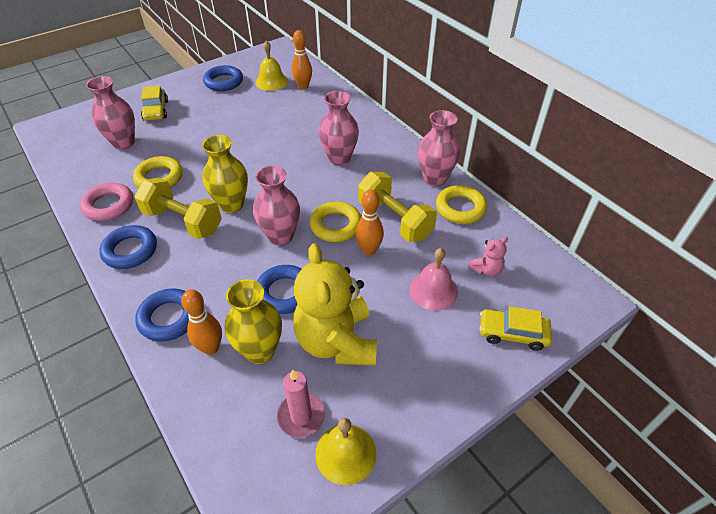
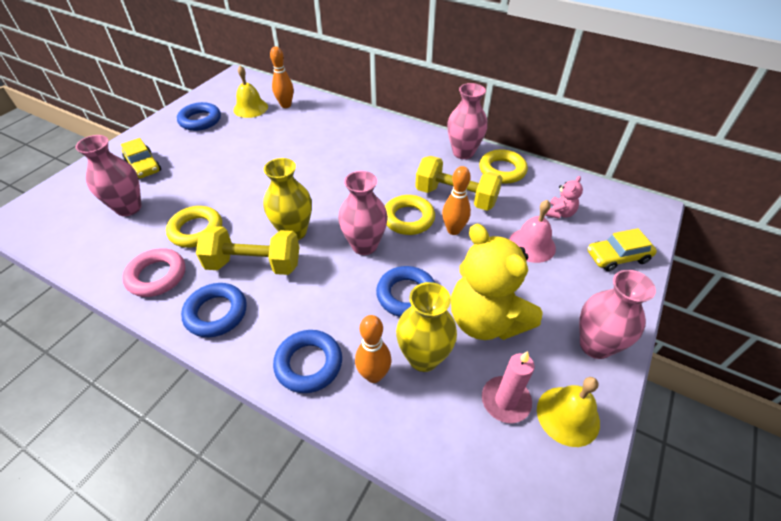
camera: 25 degrees left, 0 degrees up
(339, 158) = (367, 159): pink vase -> pink vase (595, 345)

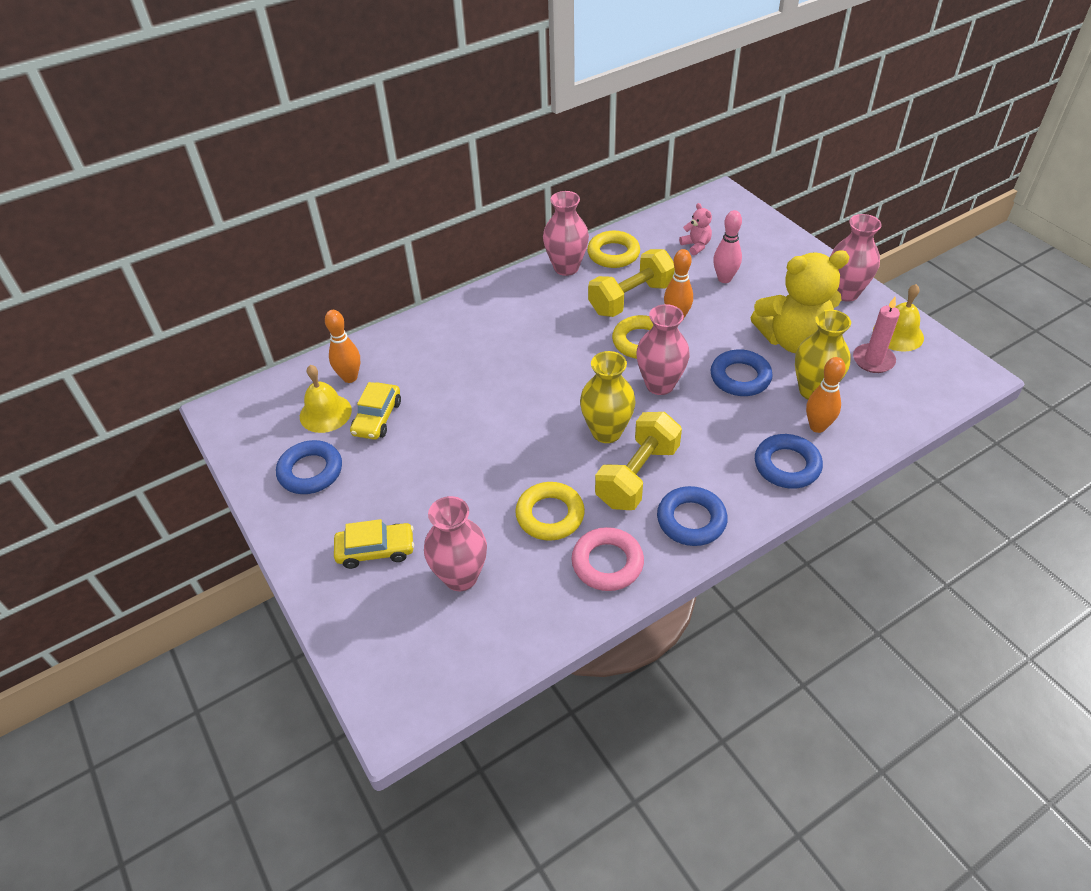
camera: 60 degrees left, 0 degrees up
(532, 245) = (724, 279): pink bell -> pink bowling pin
(617, 257) = (765, 239): yellow car -> yellow car (377, 418)

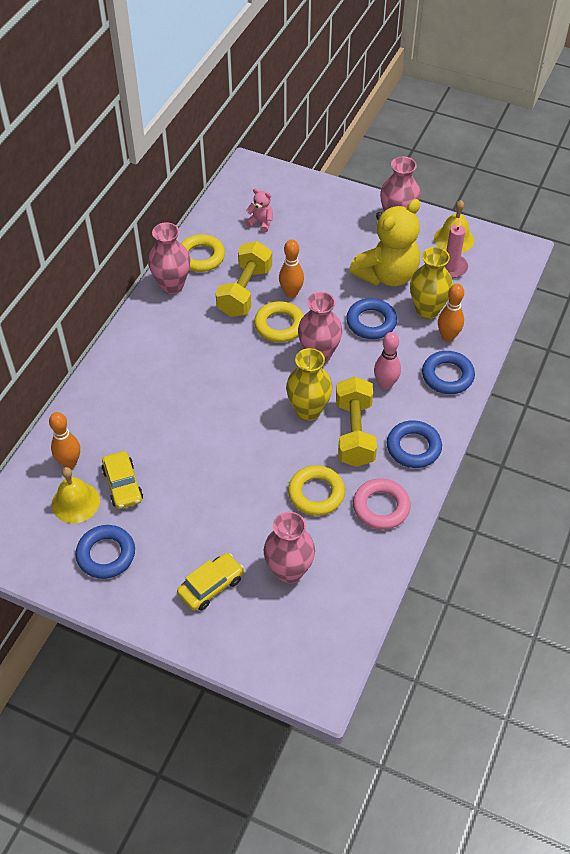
camera: 35 degrees left, 5 degrees up
(724, 279) = (303, 243): pink bowling pin -> pink bowling pin (385, 384)

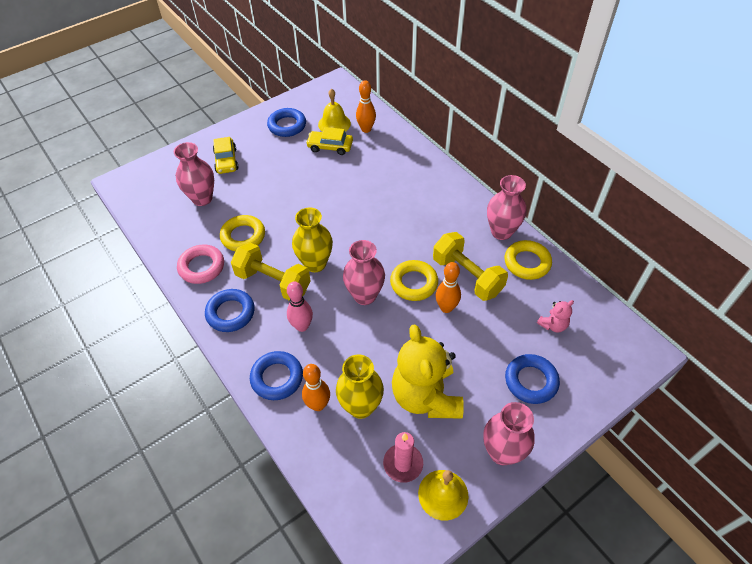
camera: 120 degrees right, 0 degrees up
(371, 322) = (375, 351): blue ring -> blue ring (531, 381)

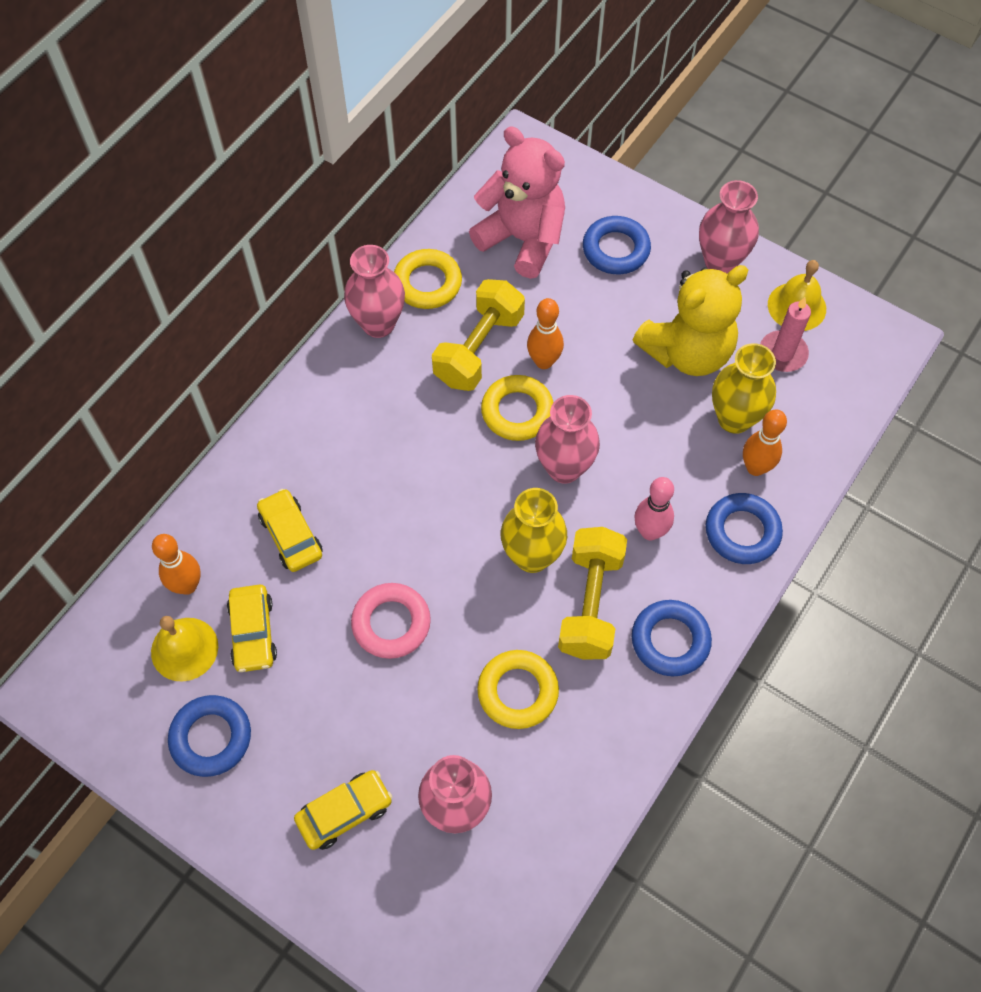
camera: 110 degrees left, 10 degrees up
(201, 267) = (605, 729): pink ring -> pink ring (391, 623)
(376, 169) = (291, 535): none -> yellow car
(553, 325) = (522, 239): pink teddy bear -> pink teddy bear, size x2.33

